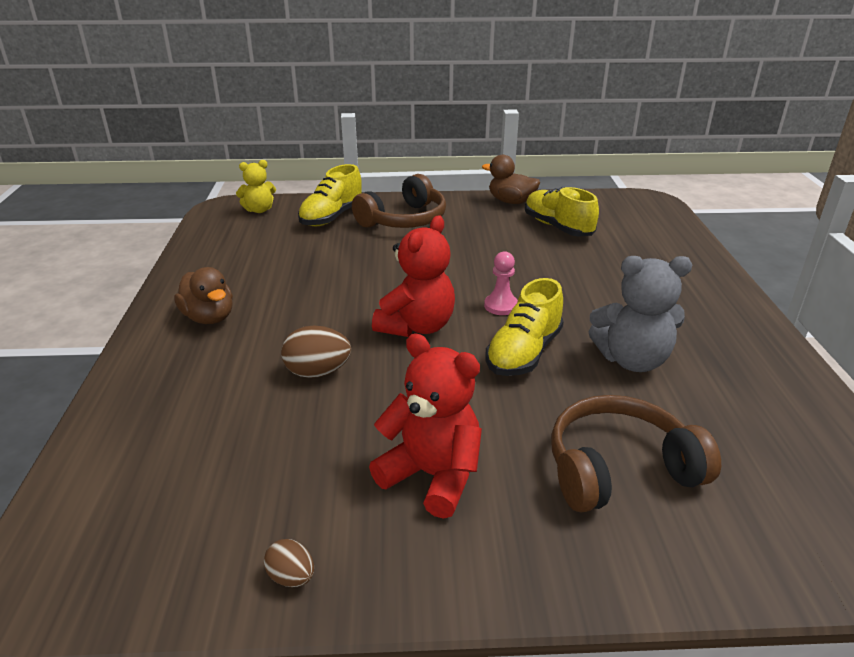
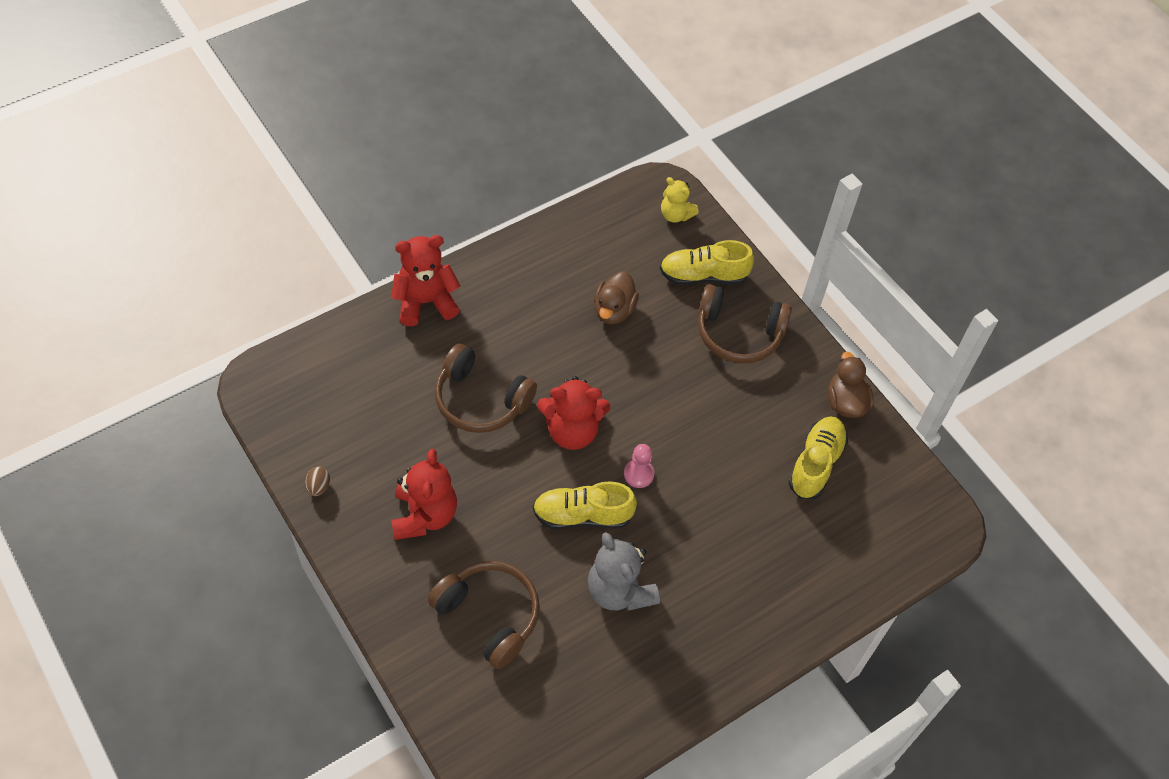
camera: 55 degrees right, 25 degrees up
(146, 367) = (425, 302): none -> red teddy bear
(209, 317) = (498, 296): brown duck -> brown duck (614, 310)
(317, 372) = (480, 400): brown egg -> brown headphones

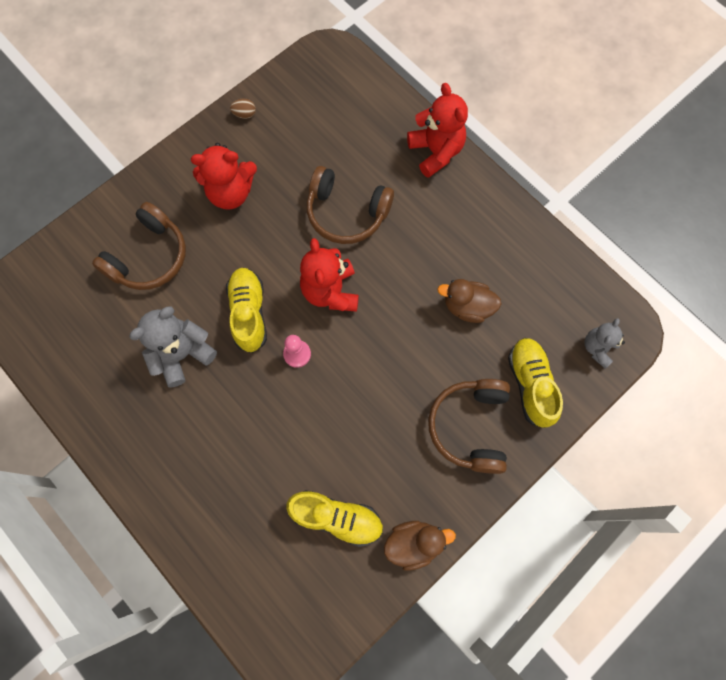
camera: 85 degrees right, 15 degrees up
(480, 400) = (346, 213): brown headphones -> brown headphones turned 90 degrees counterclockwise
(675, 215) = (598, 348): yellow teddy bear -> grey teddy bear

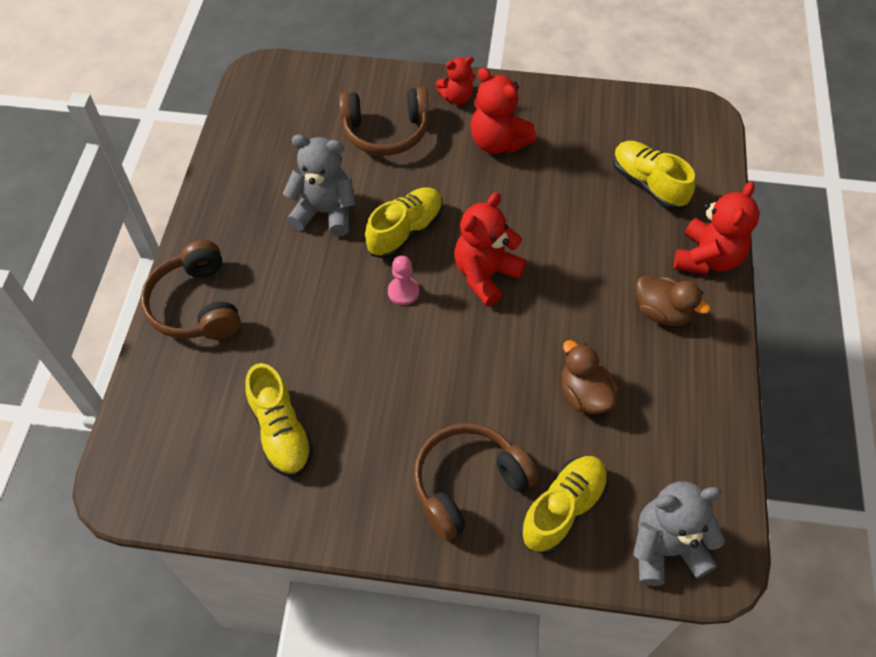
camera: 50 degrees right, 15 degrees down
(165, 185) = (457, 98): none -> red teddy bear
(245, 114) = (577, 101): brown egg -> none
(346, 213) = (570, 234): brown headphones -> brown headphones (196, 305)
(352, 134) = (648, 184): none -> yellow shoe
(413, 543) = (310, 516): brown duck -> brown duck (662, 312)
(598, 348) = (665, 548): grey teddy bear -> grey teddy bear, size x1.62

